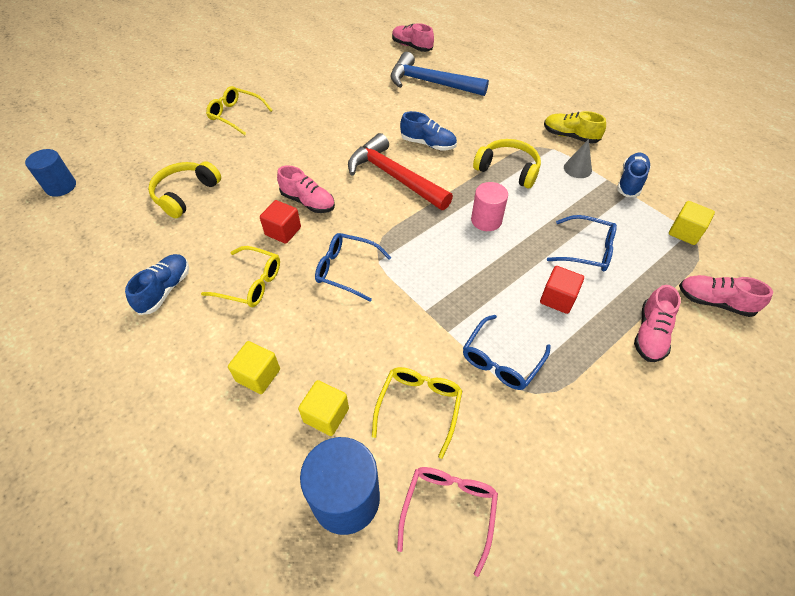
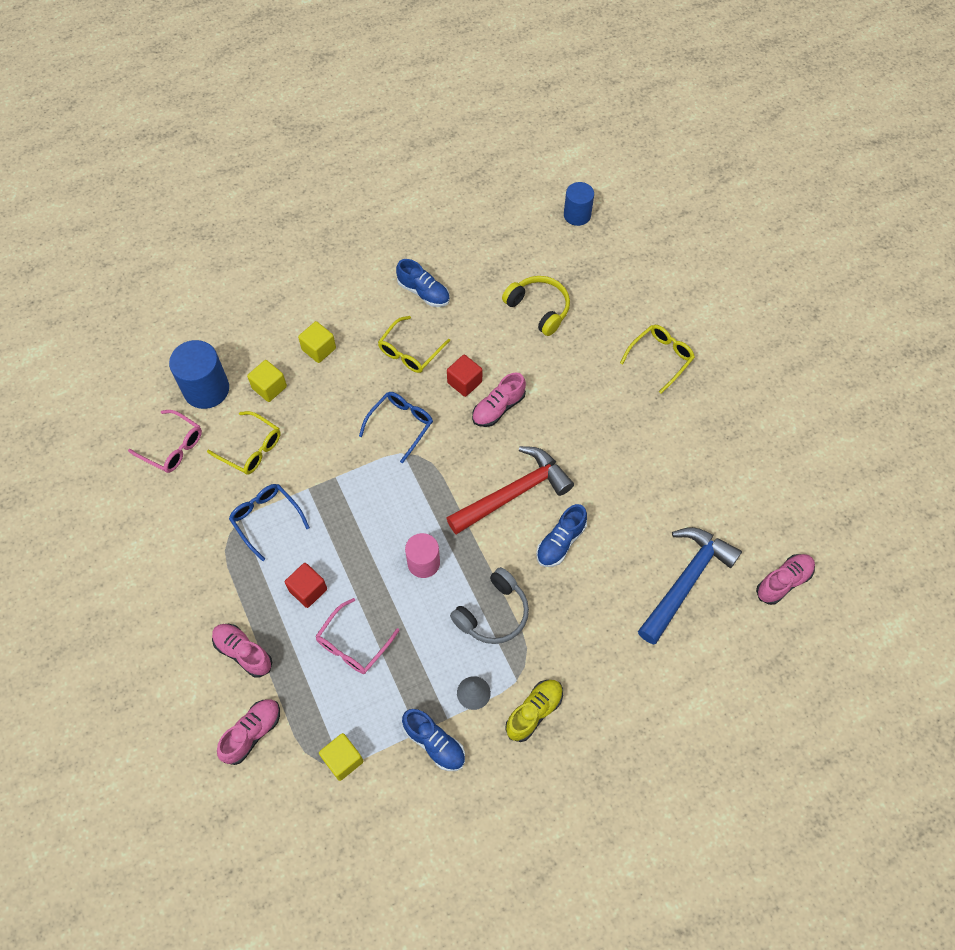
camera: 105 degrees right, 10 degrees up
(508, 170) = (493, 613): yellow headphones -> grey headphones
(586, 250) = (353, 643): blue glasses -> pink glasses

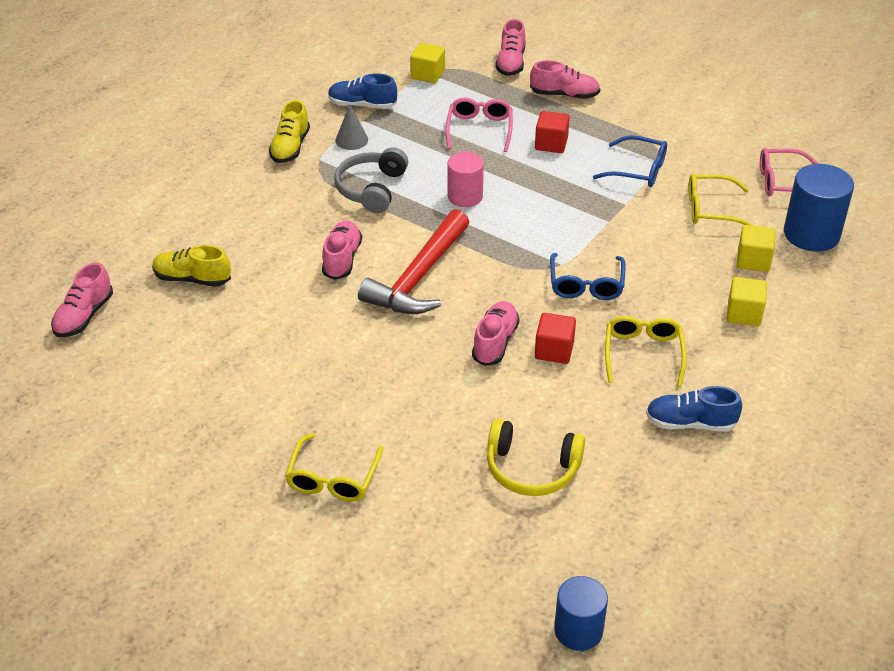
camera: 150 degrees right, 20 degrees down
(560, 542) = (342, 259): blue shoe -> pink shoe
(686, 580) = (192, 279): blue hammer -> yellow shoe

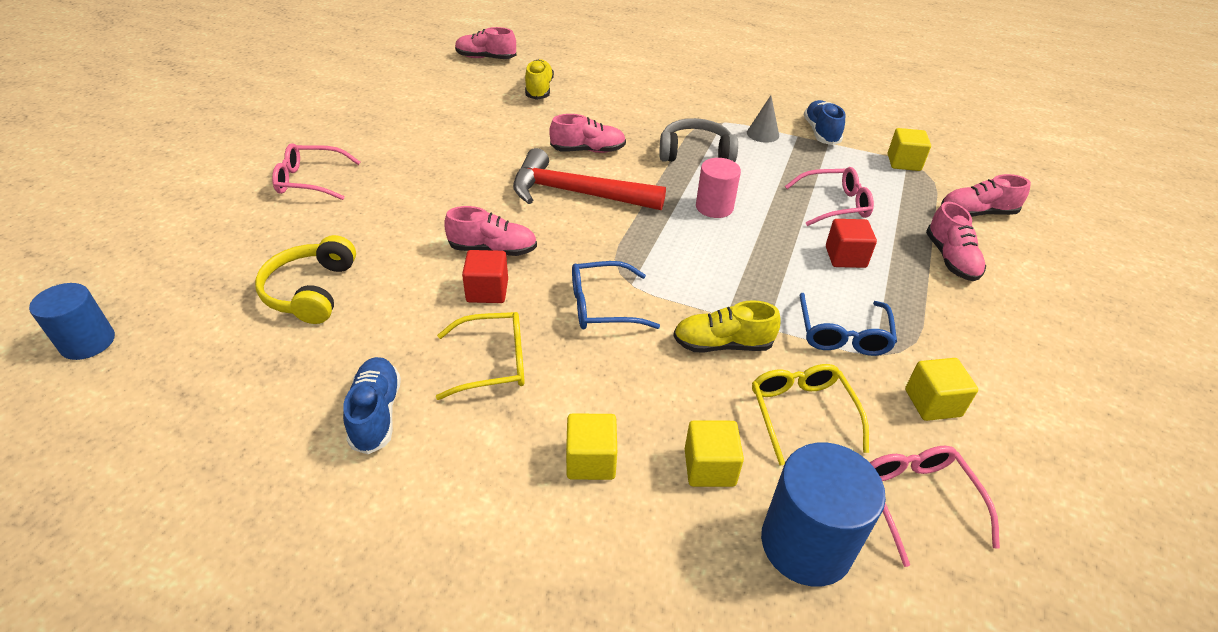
camera: 75 degrees right, 0 degrees up
(290, 147) = (730, 106): yellow shoe -> yellow shoe (722, 344)
(333, 478) = (311, 180): yellow glasses -> pink glasses
(707, 151) = (932, 403): none -> yellow cube

